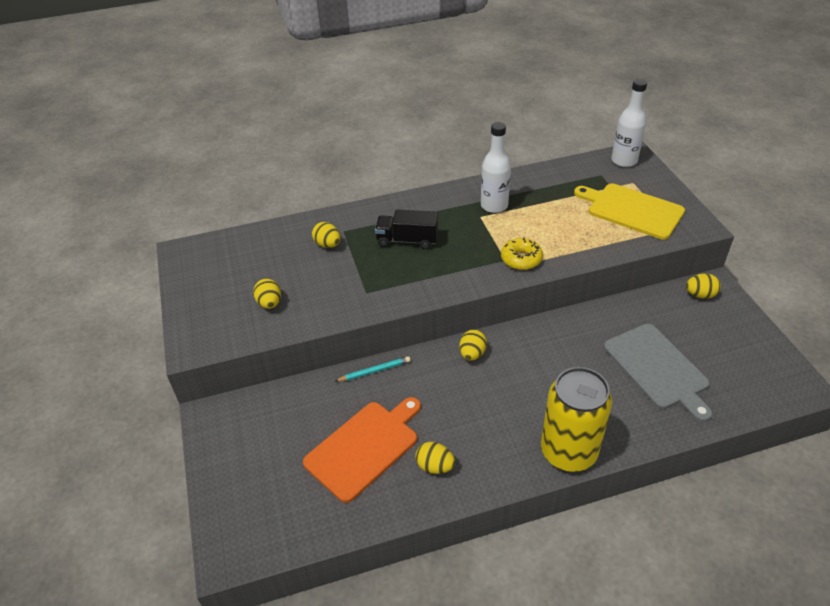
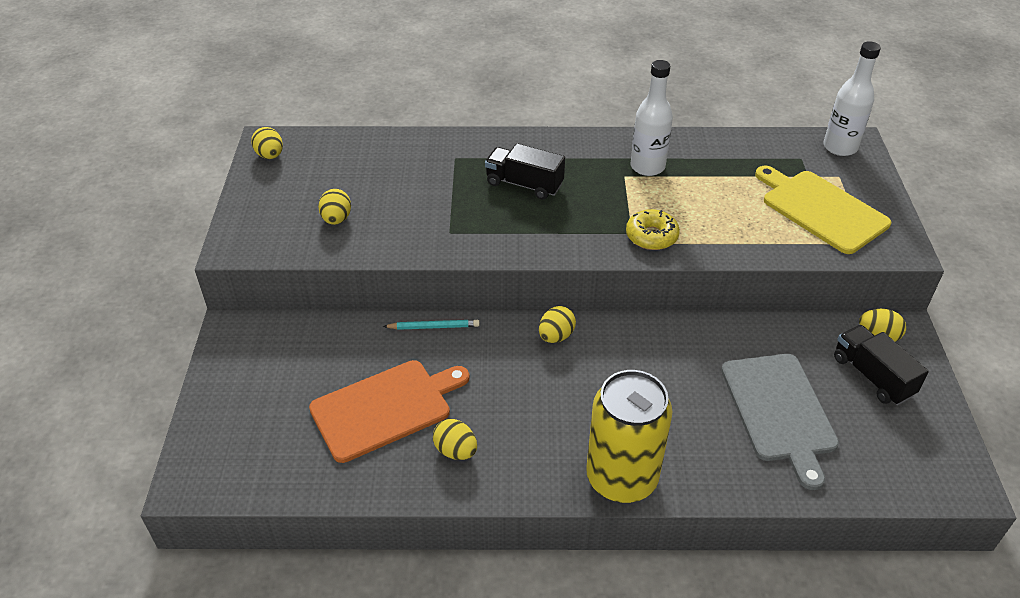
camera: 15 degrees right, 0 degrees up
(327, 244) = (430, 169): yellow egg -> yellow egg (270, 155)
(709, 325) = (872, 376): none -> black truck

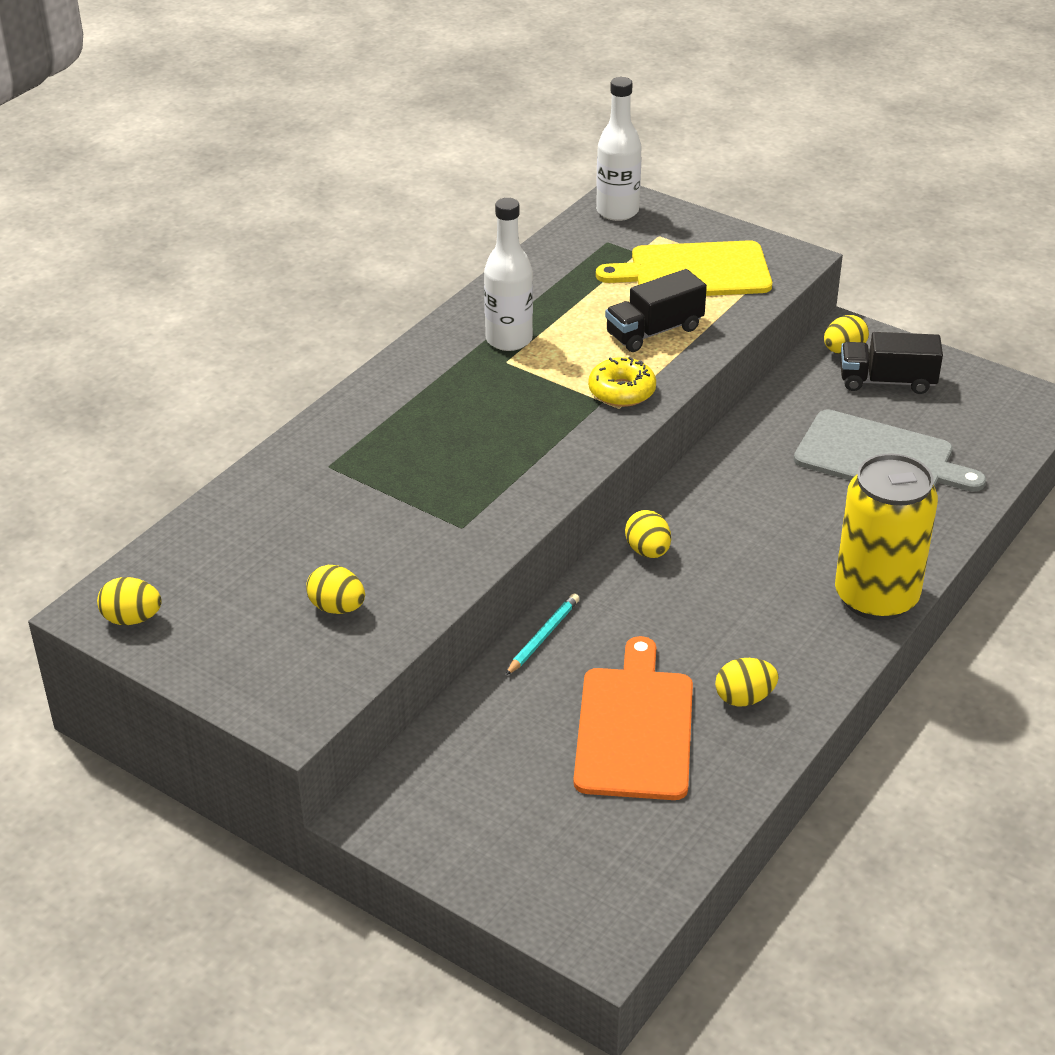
camera: 55 degrees left, 5 degrees down
(524, 184) = (439, 436): black truck -> black truck (654, 331)

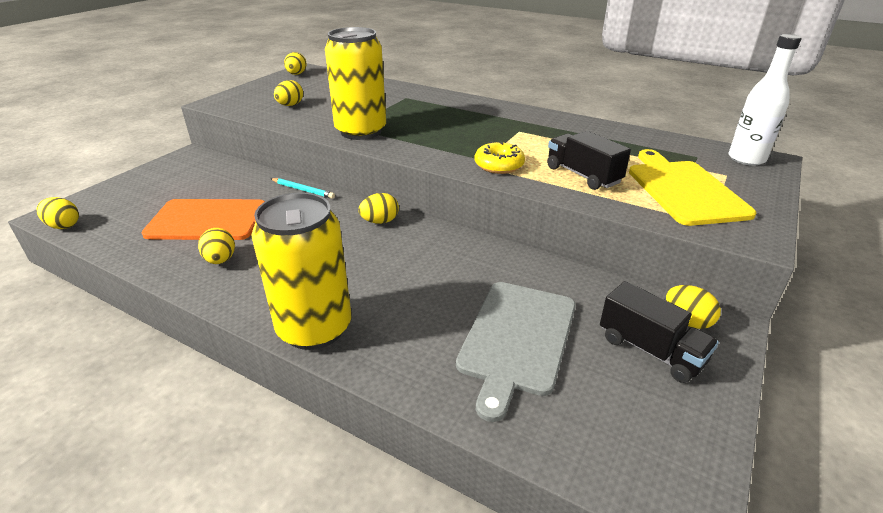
camera: 85 degrees right, 5 degrees down
(484, 515) = (361, 131): none -> yellow can
(509, 340) = (544, 131): white bottle -> none
(643, 913) = (63, 226): none -> yellow egg
(887, 381) = (650, 350): black truck -> black truck turned 135 degrees clockwise

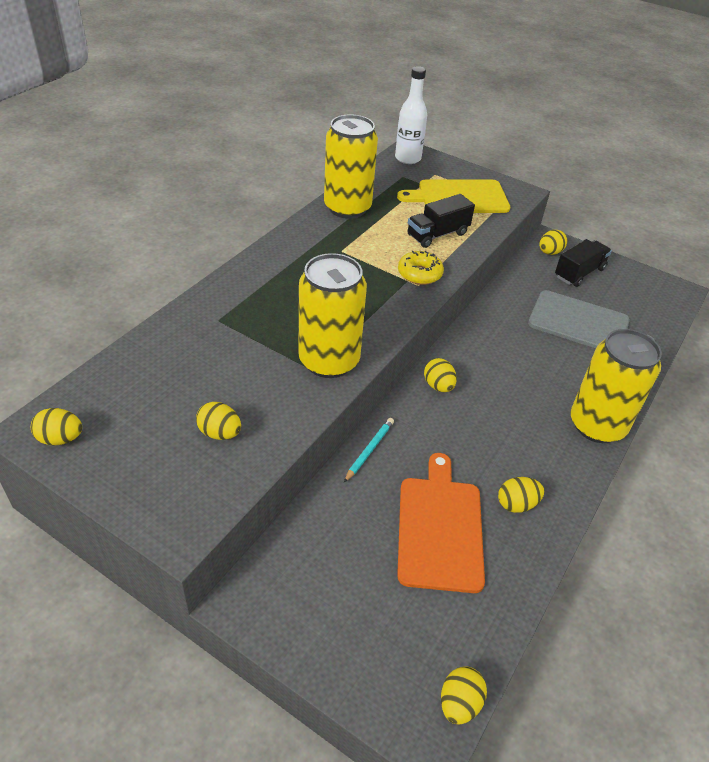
camera: 90 degrees left, 10 degrees up
(598, 131) = (347, 208): none -> yellow can

